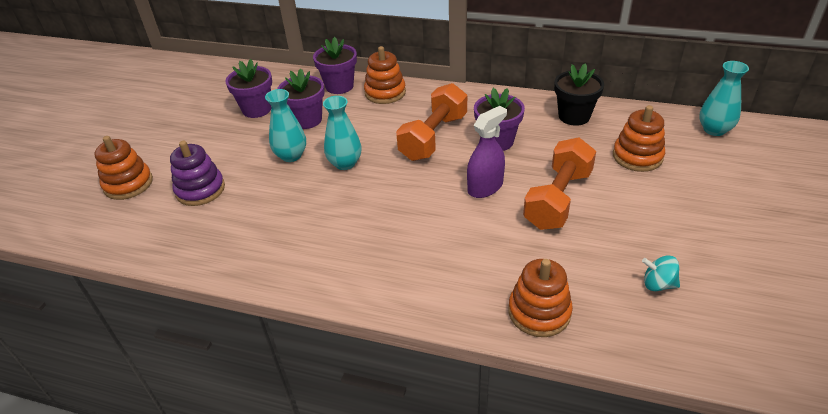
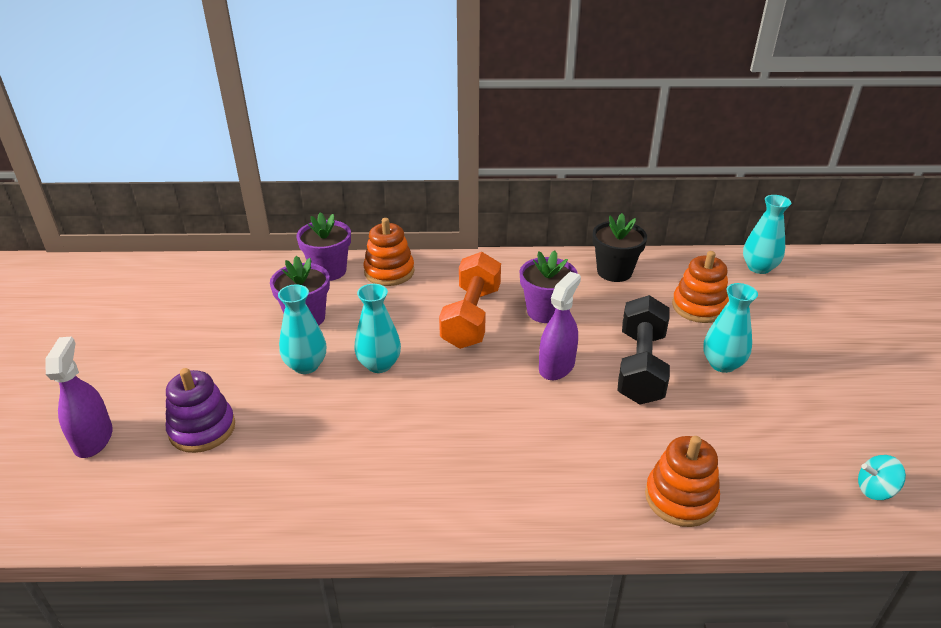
camera: 20 degrees left, 5 degrees down
(128, 184) = (93, 439): orange stacking toy -> purple spray bottle
(257, 109) = (233, 313): purple flower pot -> none
(558, 199) = (640, 367): orange dumbbell -> black dumbbell
(634, 208) = (722, 364): none -> turquoise vase
(658, 284) = (783, 441): turquoise spinning top -> turquoise spinning top (875, 490)

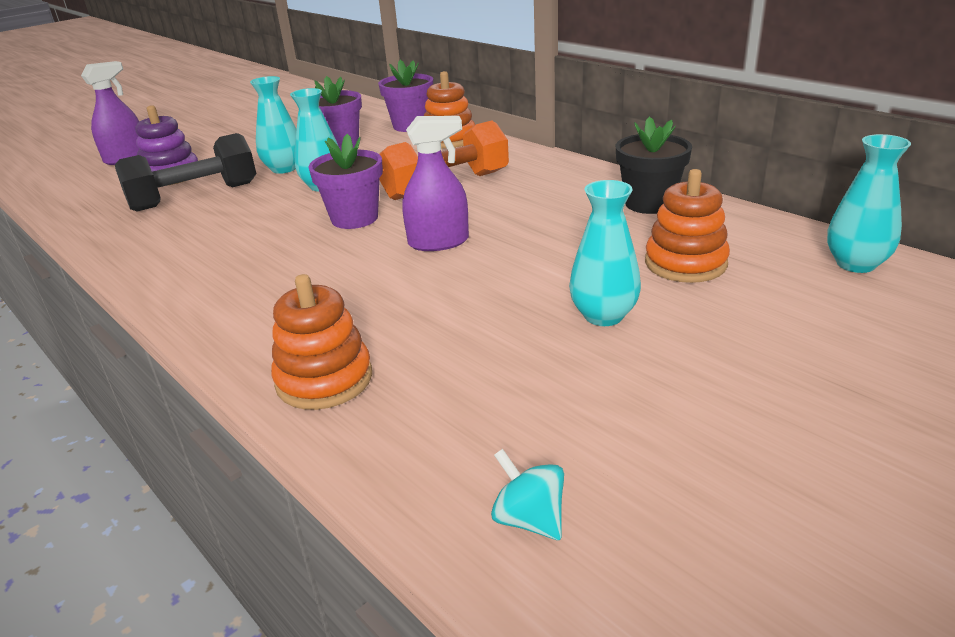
camera: 50 degrees right, 5 degrees down
(545, 311) = (514, 205): purple flower pot -> purple flower pot (354, 218)
(640, 367) = (511, 277): black dumbbell -> black dumbbell (195, 196)

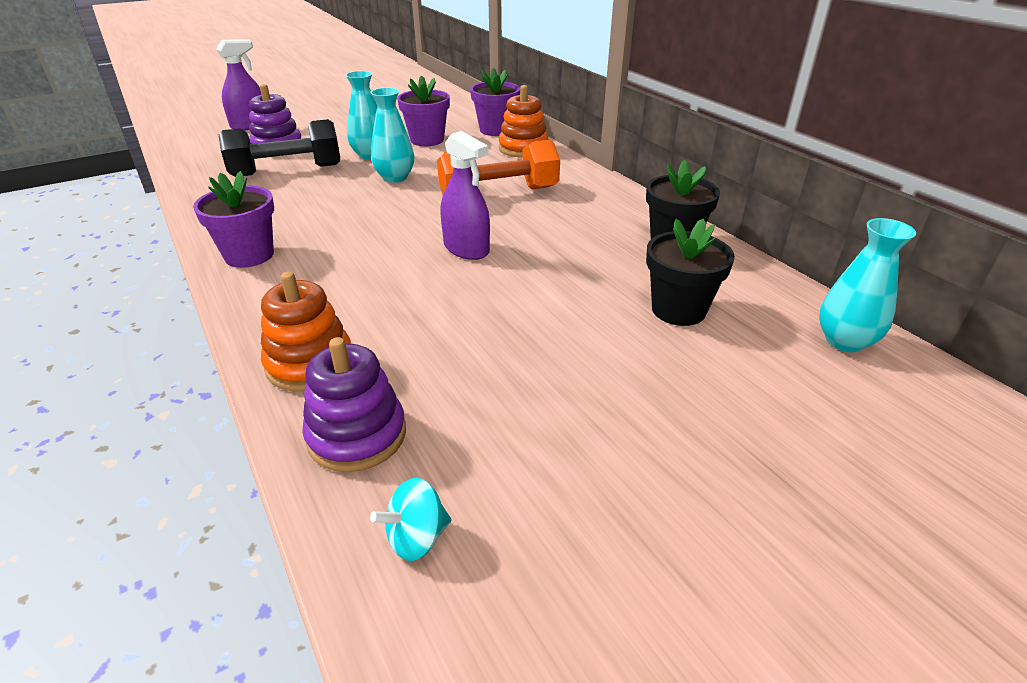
camera: 10 degrees right, 5 degrees up
(354, 218) = (406, 213): purple flower pot -> purple flower pot (249, 255)
(414, 437) = (357, 435): none -> purple stacking toy
(438, 242) = (466, 249): purple spray bottle -> purple spray bottle turned 45 degrees clockwise
(529, 519) = (416, 538): turquoise spinning top -> turquoise spinning top turned 90 degrees counterclockwise
(603, 315) = (577, 349): turquoise vase -> none
(685, 263) = (678, 310): orange stacking toy -> black flower pot

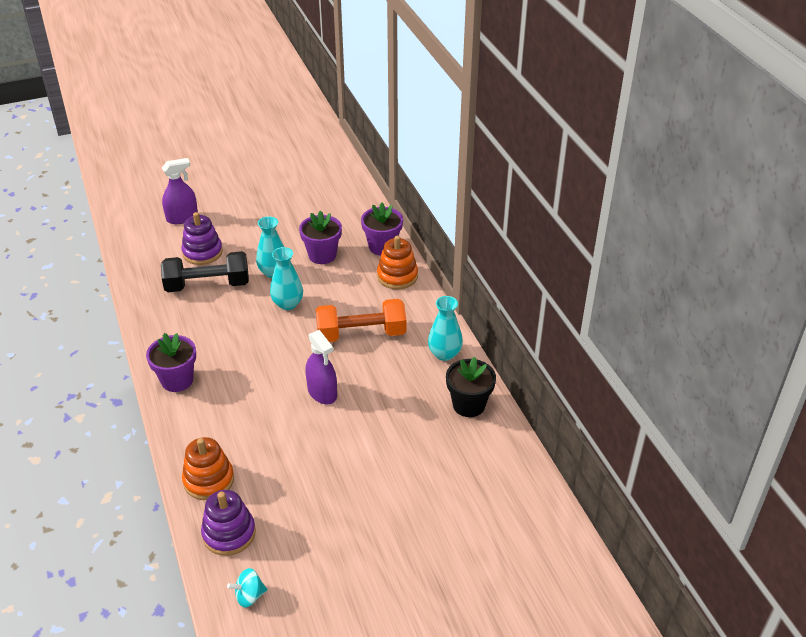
camera: 10 degrees right, 5 degrees up
(678, 310) = (443, 469): black flower pot -> none
(844, 341) = (534, 509): turquoise vase -> turquoise vase (444, 354)

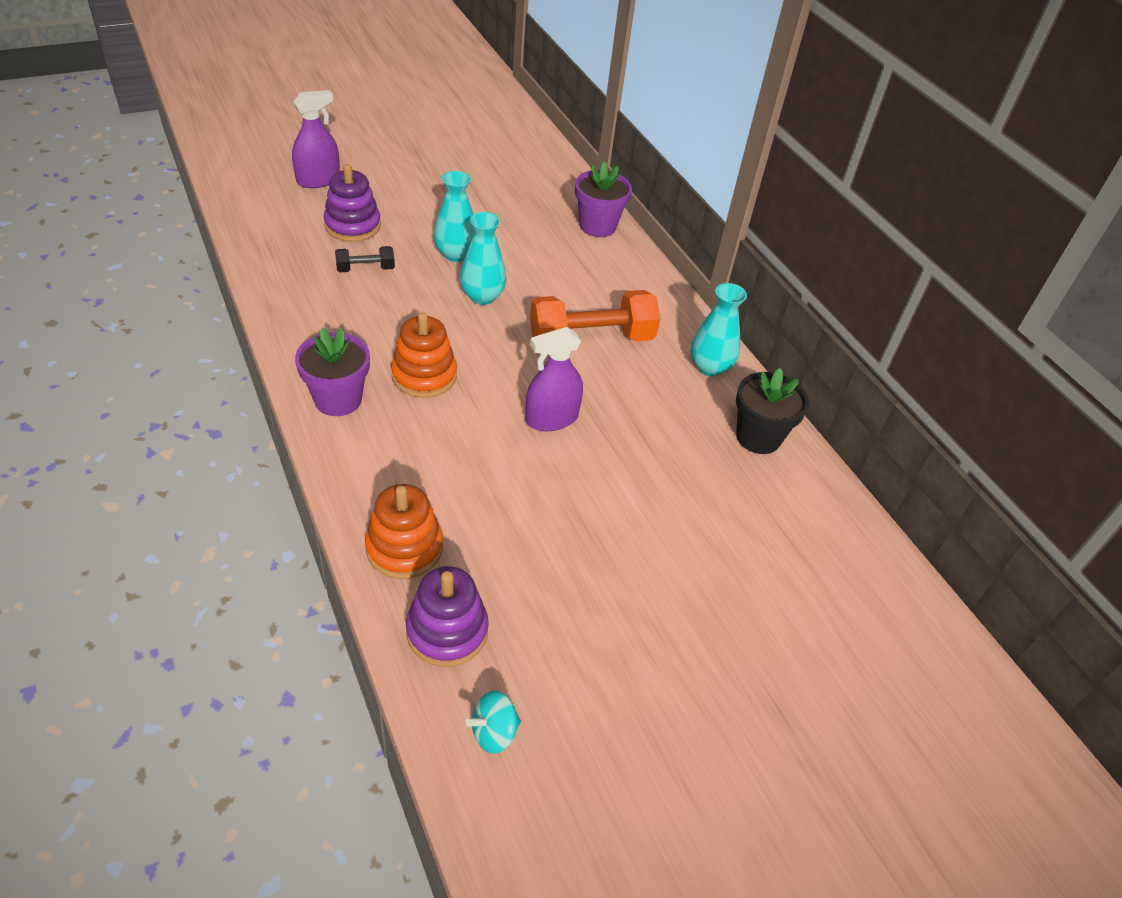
camera: 10 degrees left, 5 degrees up
(207, 285) = (365, 269): black dumbbell -> black dumbbell, size x0.49
(322, 255) = (519, 234): purple flower pot -> none
(322, 392) = (551, 418): purple spray bottle -> purple spray bottle turned 105 degrees clockwise
(397, 276) = (625, 264): orange stacking toy -> orange stacking toy (424, 375)

